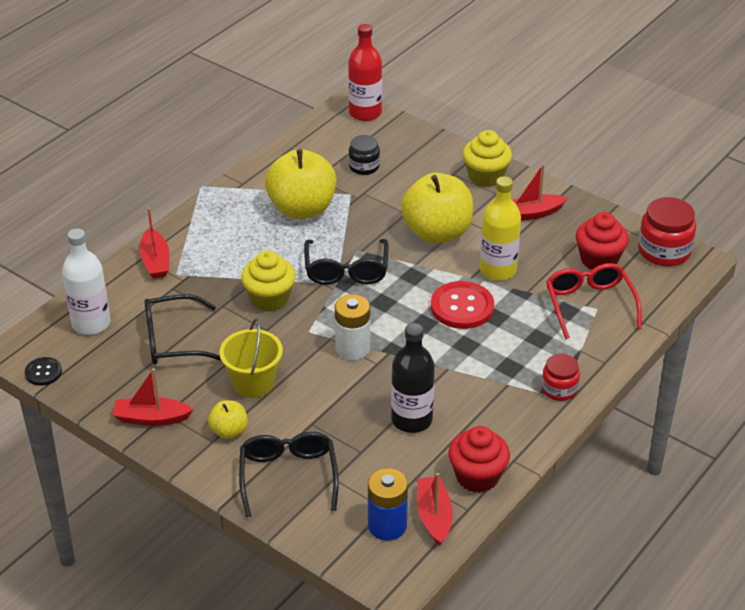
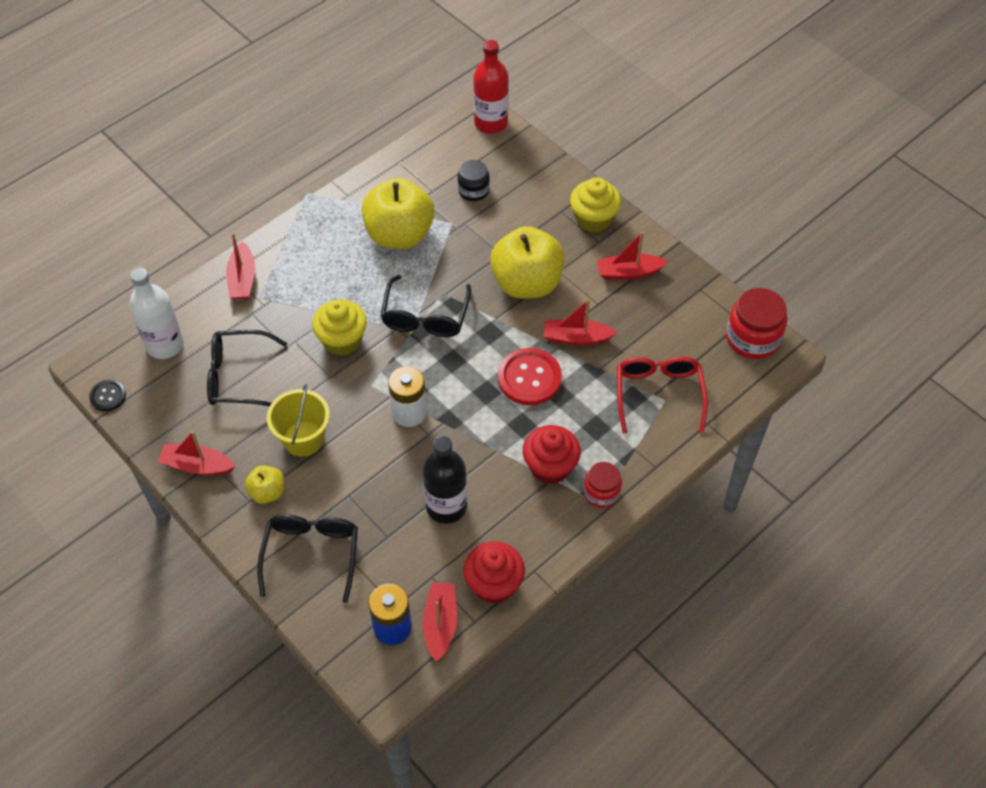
camera: 10 degrees right, 15 degrees up
(498, 270) = (576, 338): yellow bottle -> red boat
(599, 260) = (682, 340): red cupcake -> red cupcake (550, 467)

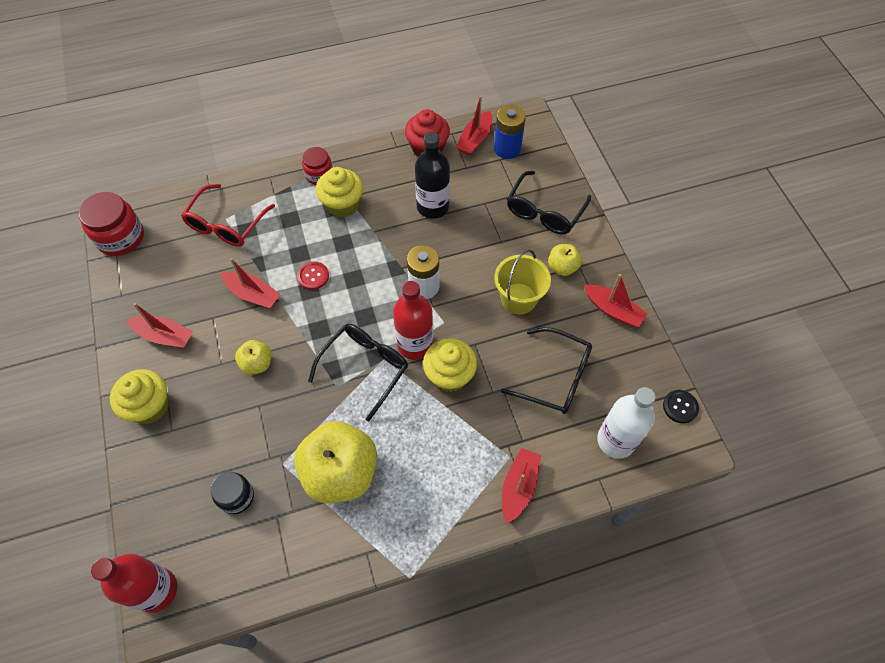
camera: 155 degrees left, 5 degrees up
(389, 354) = (415, 344): none -> red bottle
(527, 283) = (257, 364): yellow apple -> yellow apple, size x0.48
(529, 378) = (313, 276): red button -> red button, size x0.55
(550, 467) = (342, 205): red cupcake -> yellow cupcake

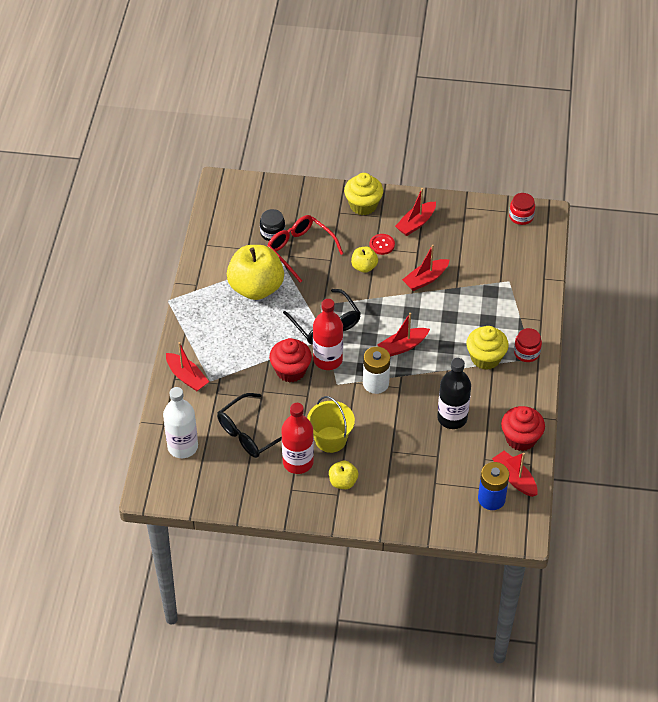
camera: 115 degrees right, 10 degrees down
(121, 237) = (521, 216): red jar -> red jar, size x0.62
(156, 590) = (238, 185): red bottle -> red bottle (298, 462)
(226, 224) = (502, 280): red glasses -> red glasses (300, 250)
(313, 276) = (423, 319): red button -> red button (382, 245)
(449, 375) = (291, 371): yellow cupcake -> red cupcake
(544, 212) = (405, 495): black glasses -> none
(613, 310) = (284, 497): red boat -> red boat (403, 346)
(680, 407) = (182, 499): black button -> none

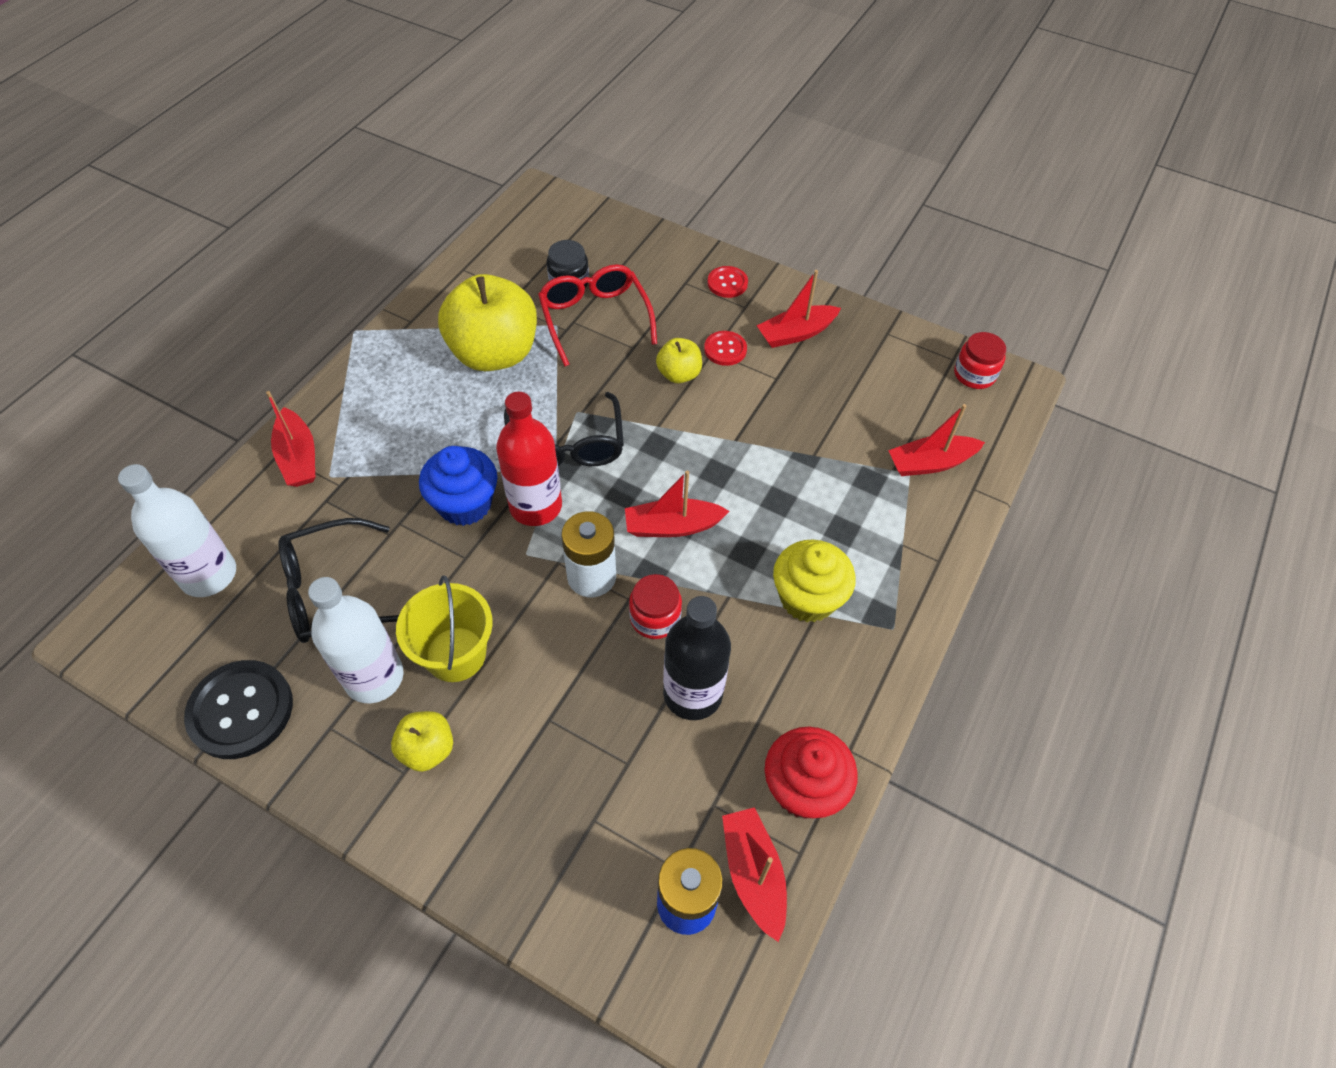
camera: 20 degrees right, 5 degrees up
(244, 497) = (241, 710): none -> black button
(291, 371) = (465, 504): red cupcake -> blue cupcake
(298, 462) = (374, 677): red bottle -> white bottle
(363, 205) = (727, 283): yellow cupcake -> red button
(425, 279) = (768, 425): red boat -> red boat (930, 463)
(526, 352) = (887, 614): red jar -> red jar (655, 617)

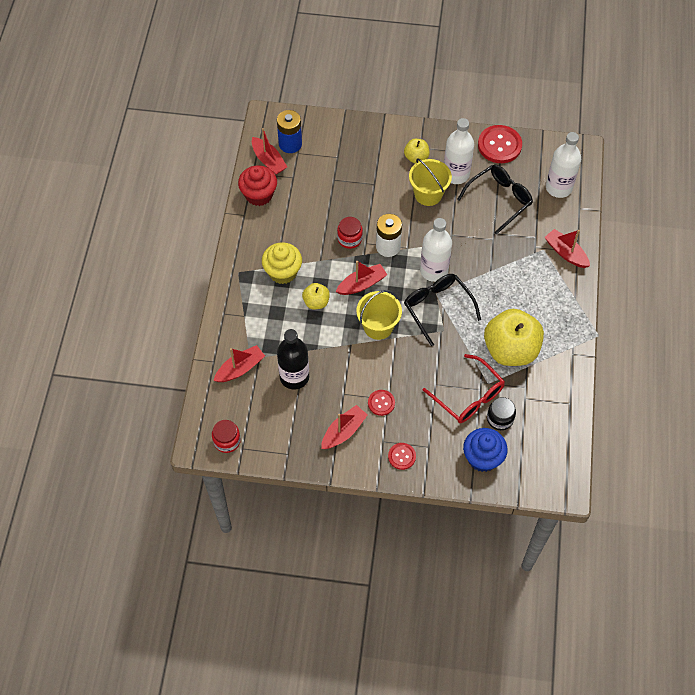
camera: 160 degrees right, 5 degrees up
(241, 710) = (499, 145): black button -> red button
(465, 504) = (468, 259): blue cupcake -> blue cupcake (482, 458)
(535, 506) = (434, 270): red bottle -> white bottle
(678, 451) = (378, 326): none -> yellow bucket
(679, 374) = (400, 375): yellow apple -> yellow apple (316, 302)
(692, 693) = (318, 213): black bottle -> black bottle (294, 377)

